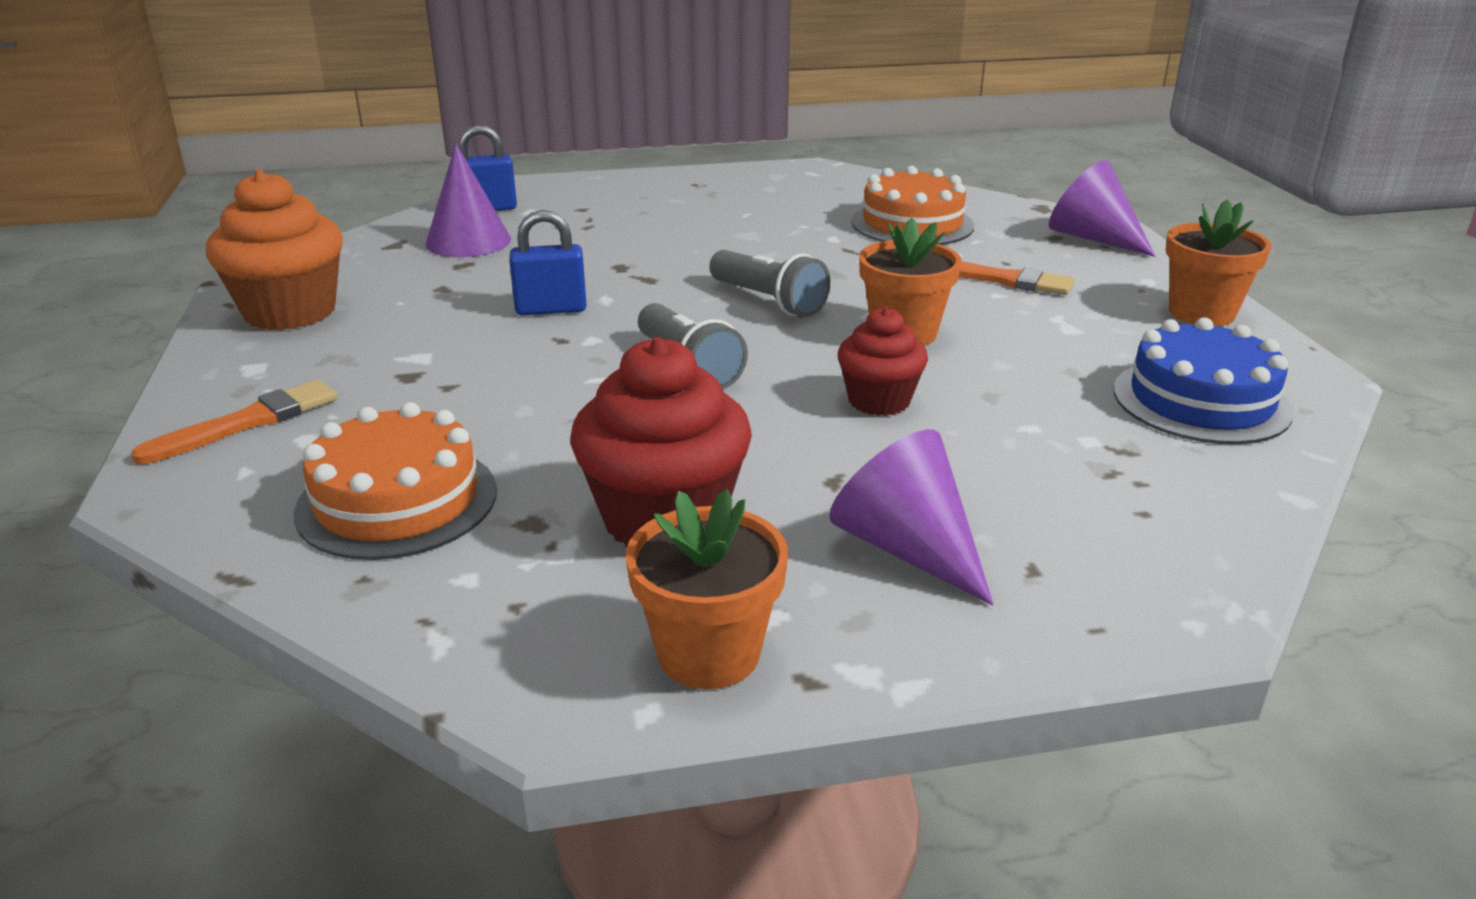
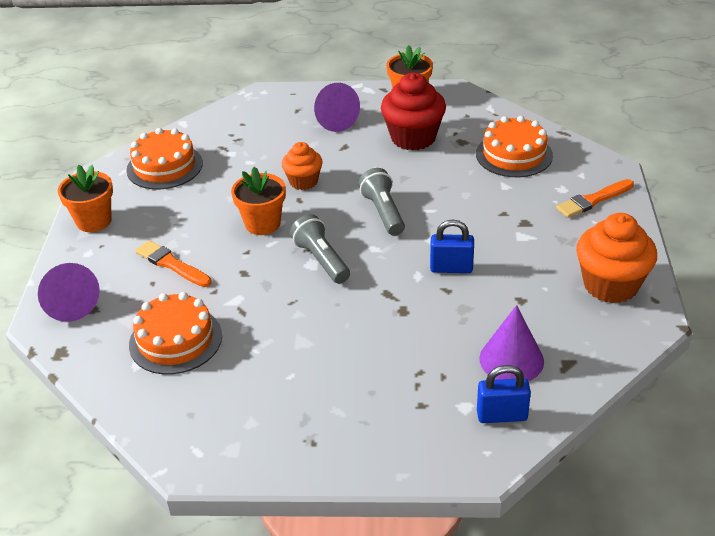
camera: 165 degrees left, 10 degrees up
(879, 401) = (303, 181): red cupcake -> orange cupcake
(1201, 401) = (164, 166): blue cake -> orange cake

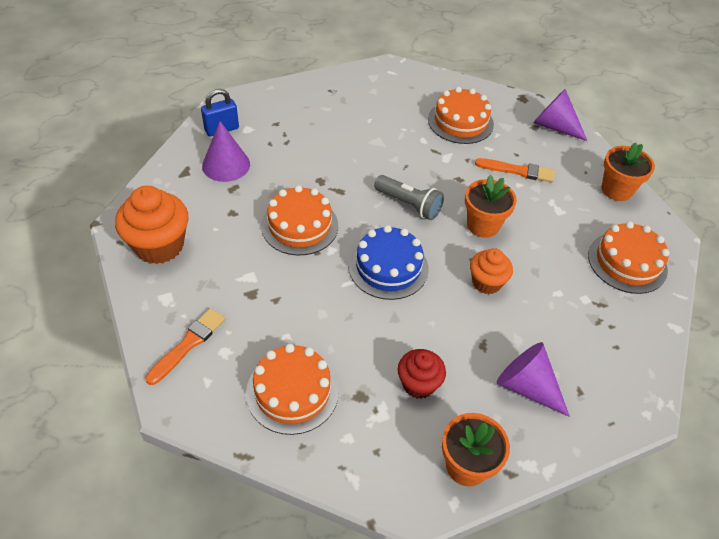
camera: 150 degrees right, 10 degrees up
(383, 212) = (388, 267): grey flashlight -> blue cake
(413, 138) = (418, 384): red cupcake -> red cupcake, size x0.60
(451, 268) = (300, 226): blue padlock -> orange cake

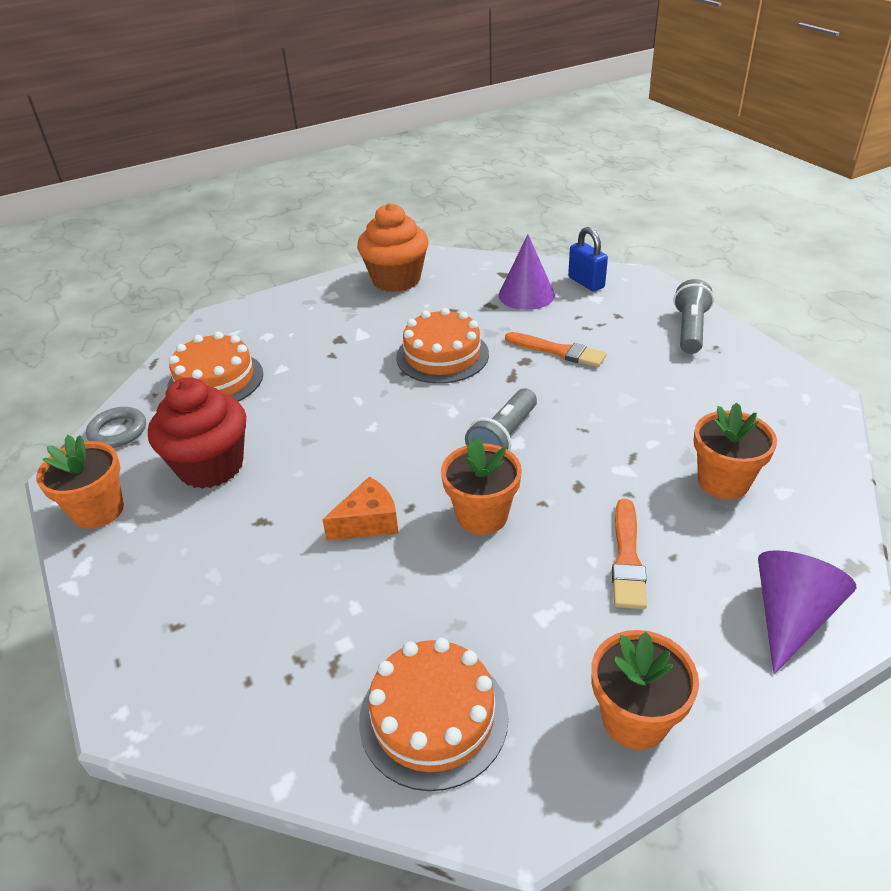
camera: 90 degrees right, 10 degrees down
(188, 344) = (277, 315): orange brush -> orange brush (558, 351)
(307, 95) = (690, 330): none -> grey flashlight
(358, 470) = (118, 431): none -> grey ring
(388, 267) = (386, 429): blue cake -> none
(418, 384) = (211, 466): red cupcake -> red cupcake, size x1.65
(460, 122) = (723, 481): orange cake -> orange flower pot
(486, 282) = (368, 522): orange cupcake -> orange cheese
(527, 387) = (191, 565): purple cone -> none

